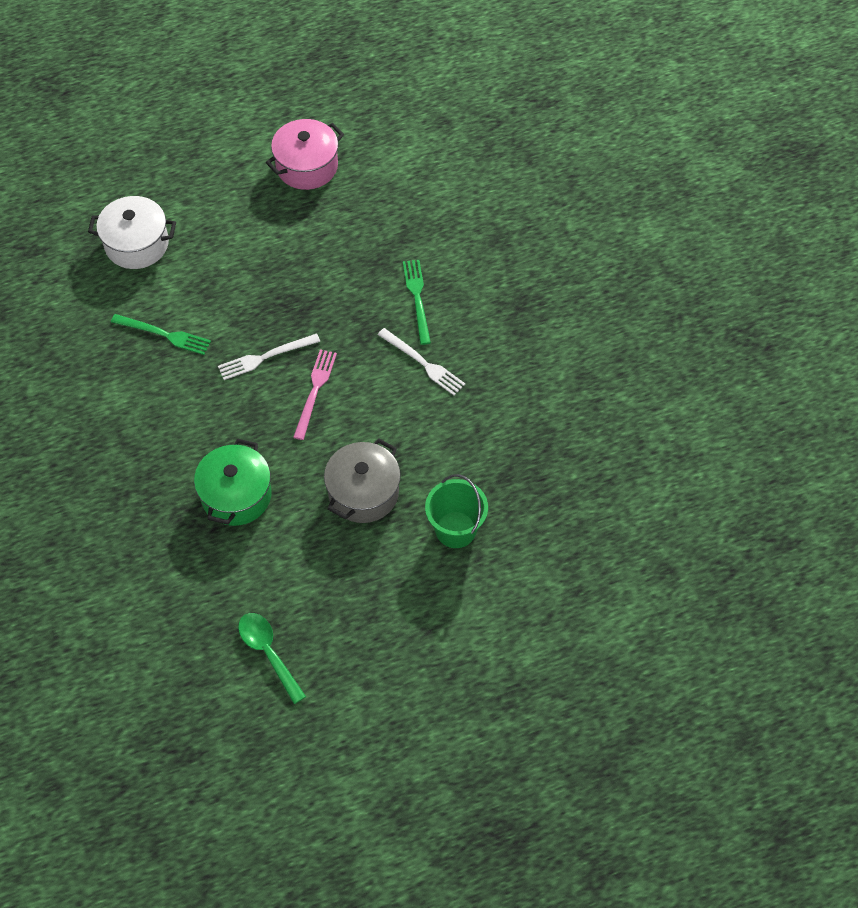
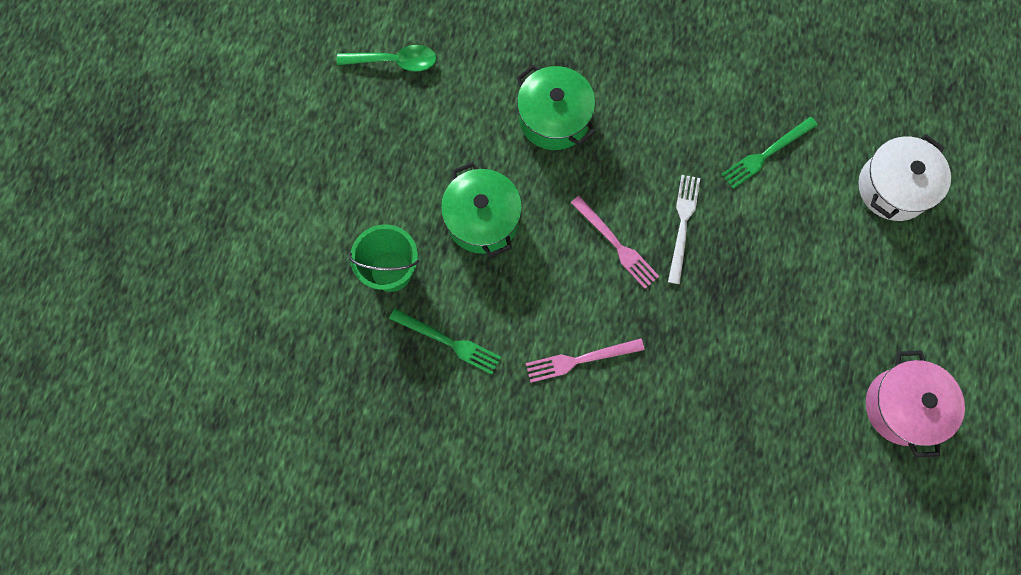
camera: 125 degrees right, 15 degrees up
(363, 493) = (482, 219): grey pot -> green pot
(417, 298) = (659, 405): green fork -> green fork (448, 342)
(423, 363) = (580, 359): white fork -> pink fork

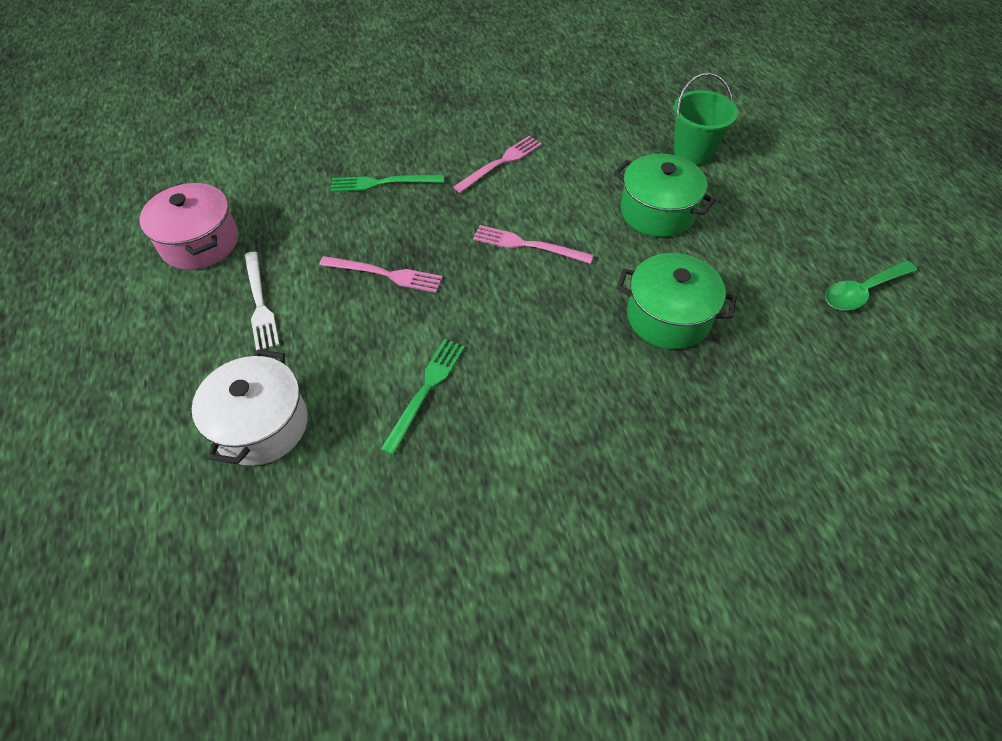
camera: 150 degrees right, 20 degrees down
(448, 342) = (610, 133): green fork -> green fork (383, 183)
(683, 224) = (476, 287): white fork -> white fork (260, 303)
(751, 278) = (385, 274): none -> pink fork

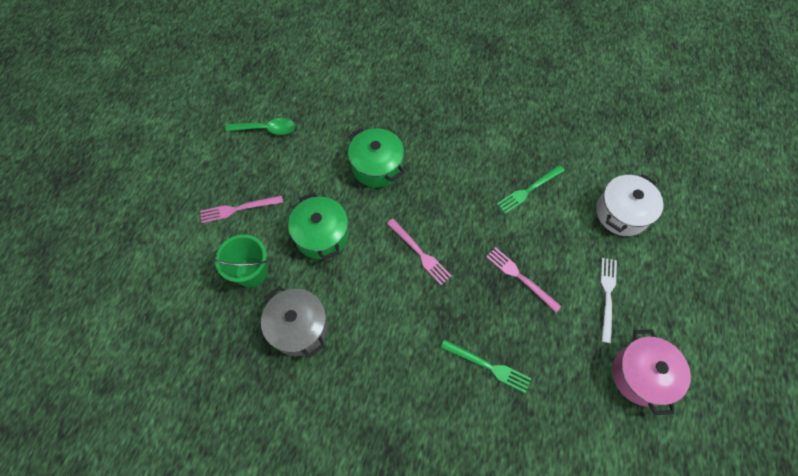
camera: 150 degrees left, 10 degrees up
(501, 163) = (391, 338): pink fork -> pink fork (238, 209)
(600, 134) = (299, 327): none -> grey pot

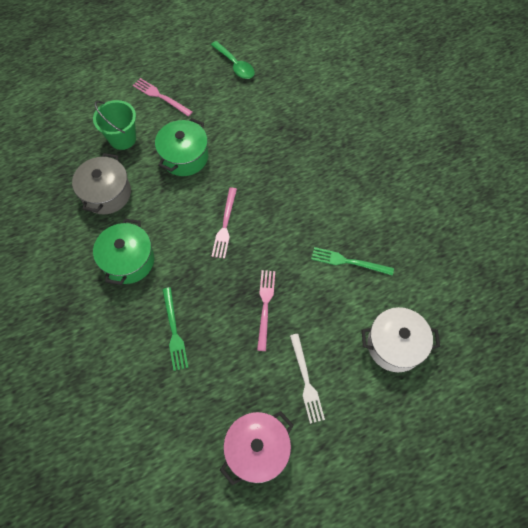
camera: 50 degrees right, 0 degrees up
(377, 166) = (270, 149): green pot -> green pot (128, 260)
(607, 296) = (306, 380): white fork -> white fork turned 105 degrees clockwise

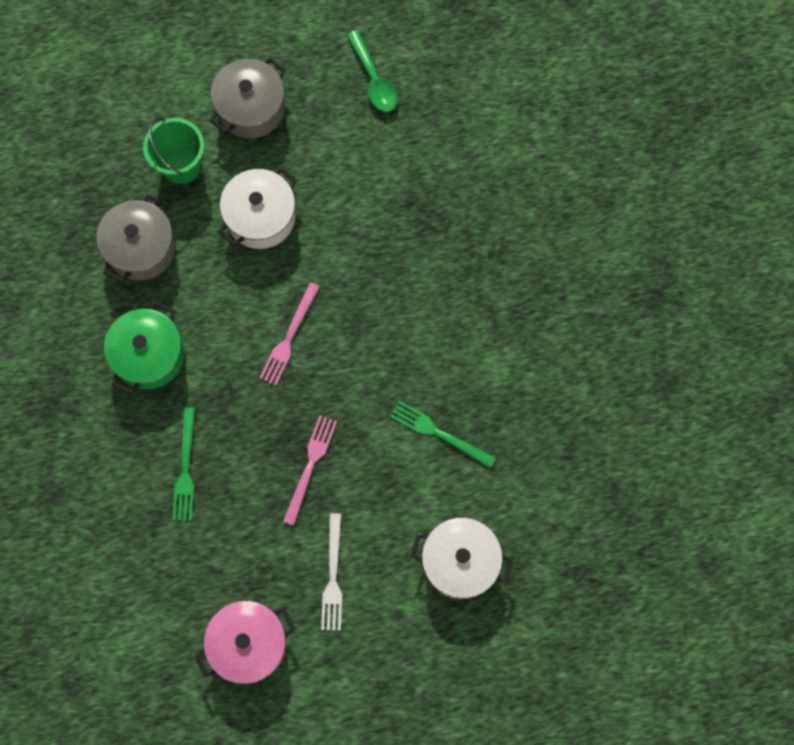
camera: 15 degrees right, 10 degrees up
(160, 96) = (251, 108): pink fork -> grey pot
(184, 157) = (261, 217): green pot -> white pot

